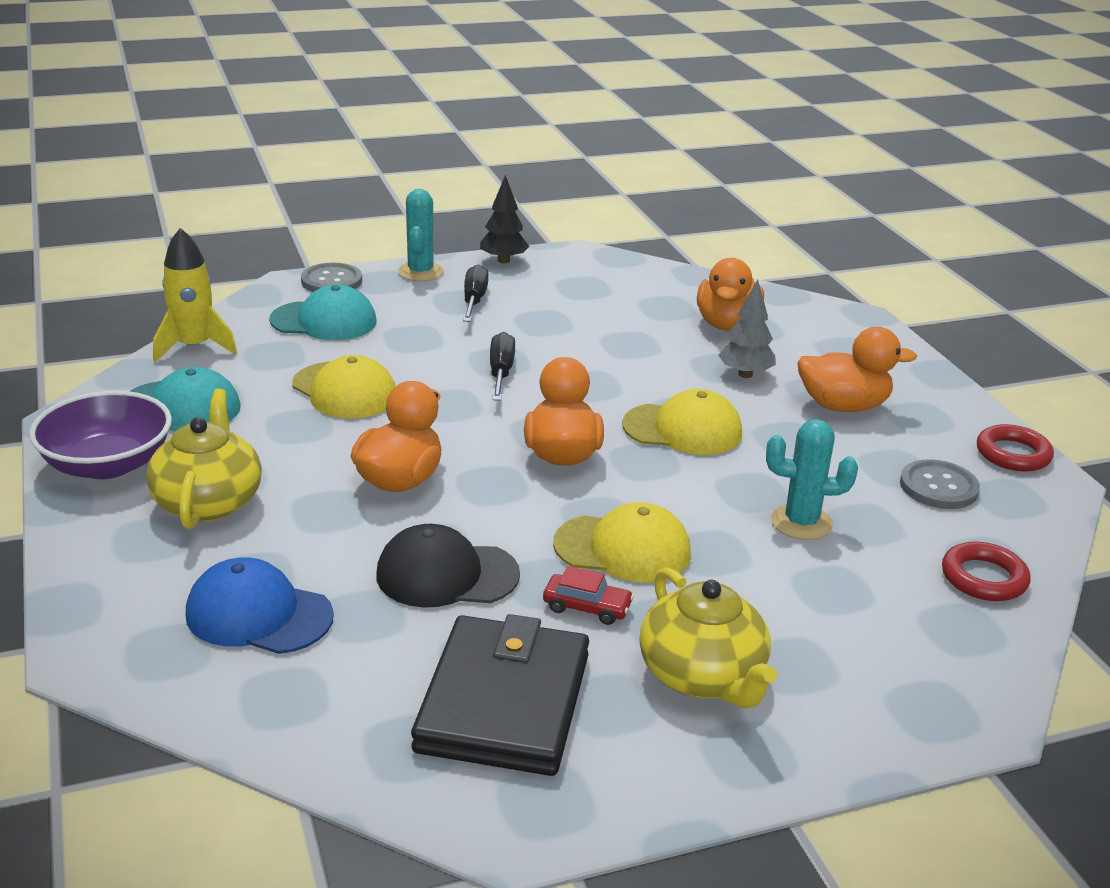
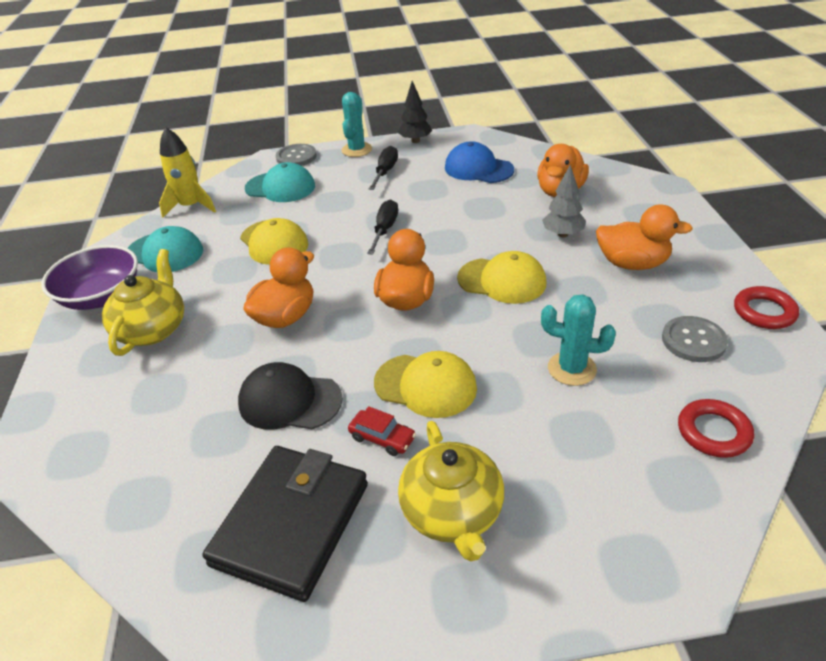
camera: 15 degrees right, 10 degrees up
(258, 614) = (148, 427): blue cap -> blue cap (478, 169)

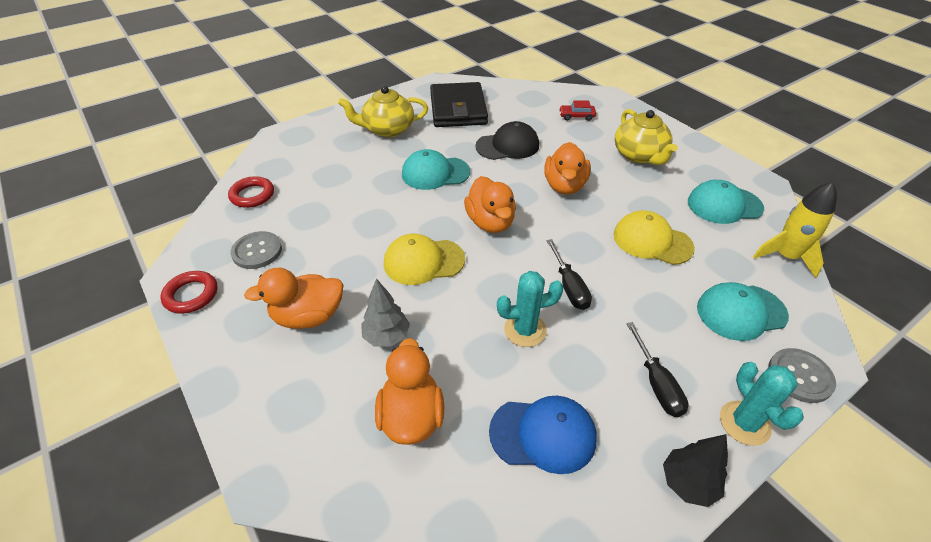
camera: 150 degrees right, 5 degrees up
(101, 296) = (708, 163): purple bowl -> none
(382, 438) = (441, 145): red car -> red car (576, 116)
(426, 385) = (435, 173): yellow cap -> turquoise cap
(452, 513) = (387, 129): yellow teapot -> yellow teapot turned 60 degrees counterclockwise
(571, 369) = (345, 207): turquoise cactus -> turquoise cactus (525, 330)

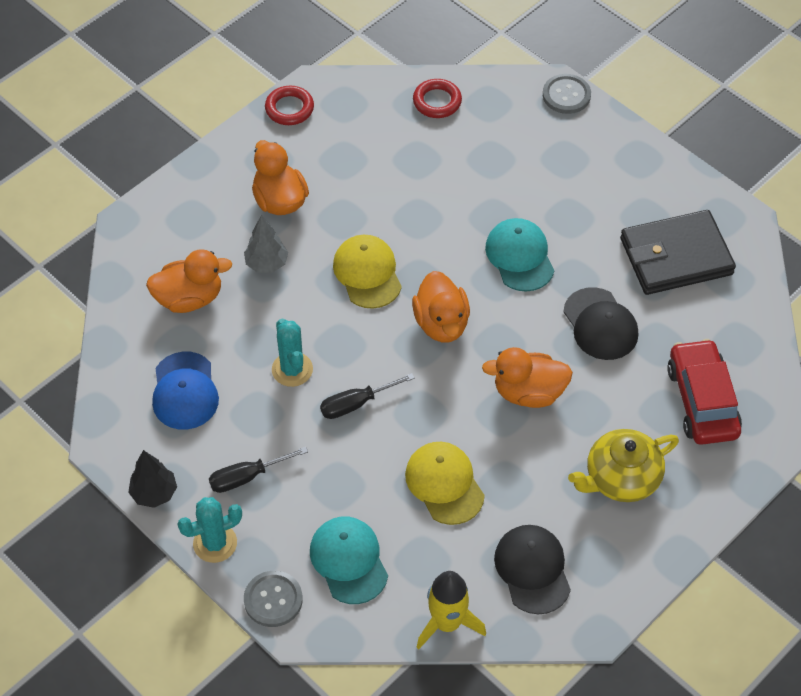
camera: 80 degrees right, 10 degrees up
(257, 251) = (354, 135): grey button -> grey button (566, 95)
(387, 129) = (600, 189): yellow teapot -> none
(490, 222) = (441, 323): orange duck -> orange duck turned 75 degrees counterclockwise
(576, 116) = (702, 401): red car -> red car, size x2.14
(652, 241) = (444, 484): yellow cap -> yellow cap turned 45 degrees counterclockwise
(724, 205) = (532, 570): turquoise cap -> black cap

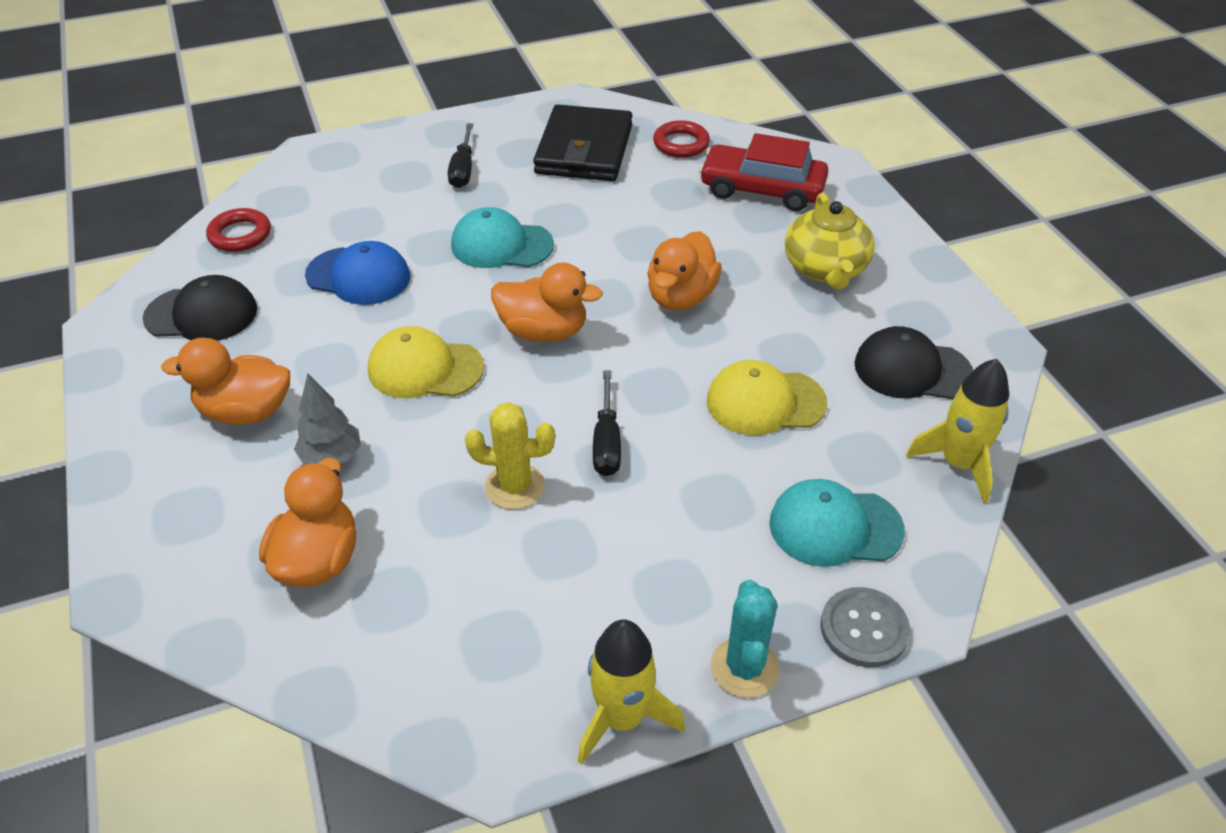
camera: 65 degrees left, 10 degrees down
(154, 493) = (622, 718): black tree -> yellow rocket
(184, 391) = (470, 618): blue cap -> blue cap (358, 276)
(247, 477) = (654, 592): black screwdriver -> black screwdriver (463, 169)
(289, 108) = (116, 355): red ring -> red ring (681, 144)
(292, 369) = (515, 486): turquoise cactus -> yellow cactus
(566, 95) = (328, 149): grey button -> none
(600, 324) = (629, 220): black cap -> black cap (201, 314)

